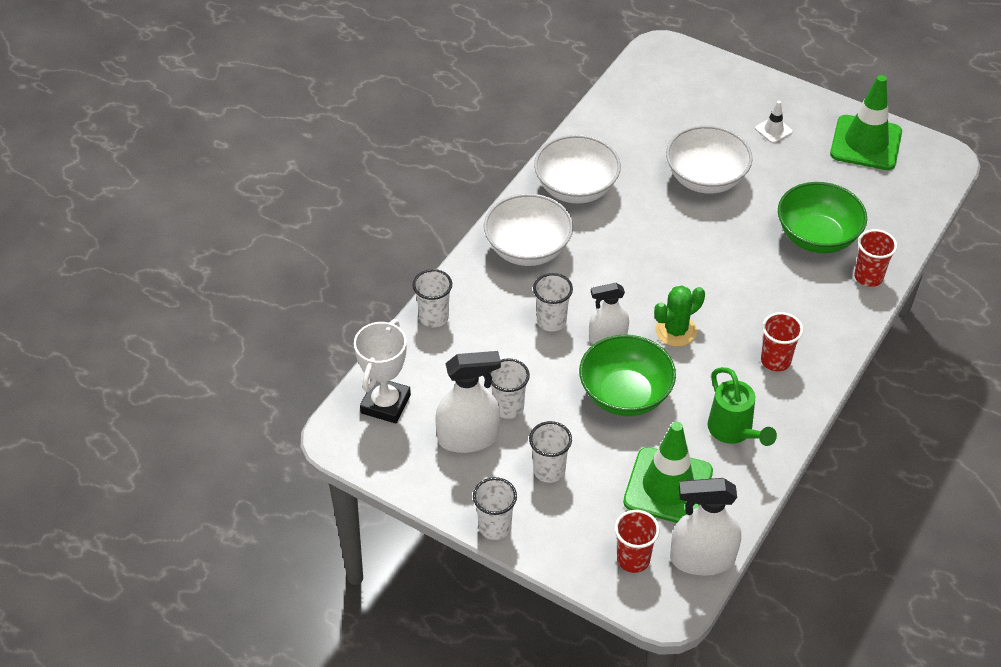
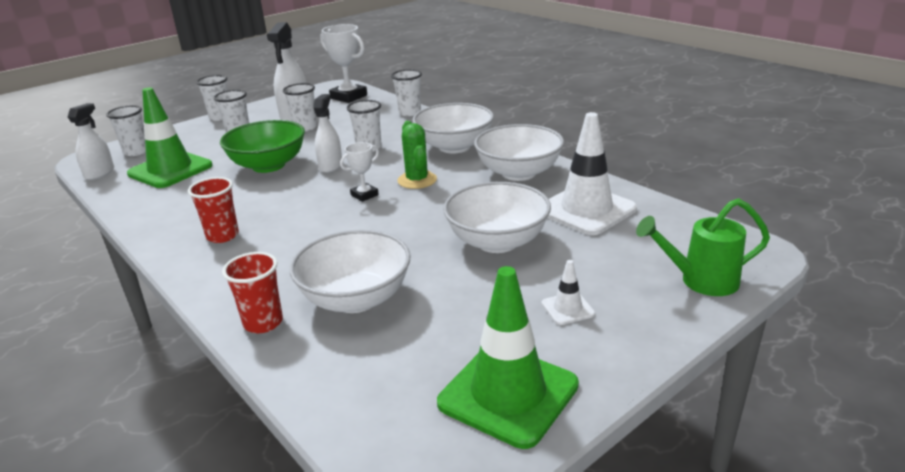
camera: 110 degrees right, 20 degrees down
(633, 136) = (586, 210): none -> white traffic cone
(633, 559) = (136, 151): red cup -> white cup
(661, 287) = (364, 195): none -> white trophy
(676, 331) = (308, 194): green cactus -> green cactus (417, 180)
(702, 559) = (99, 173): white spray bottle -> white spray bottle, size x0.66
(733, 431) = (179, 202): green watering can -> green watering can (701, 281)
(817, 237) = (356, 299): green bowl -> white bowl

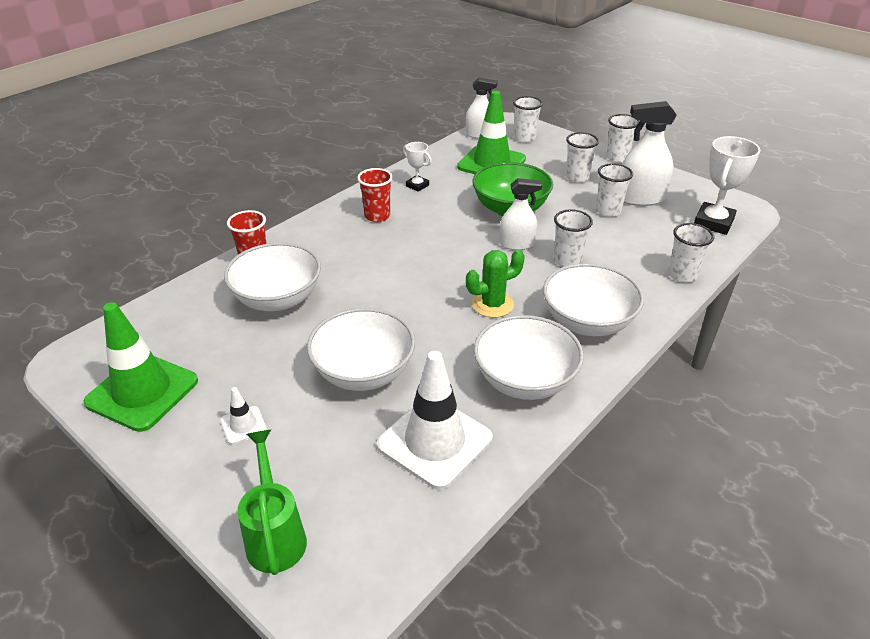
camera: 80 degrees right, 10 degrees up
(364, 195) = (455, 275): white trophy -> white trophy (417, 185)

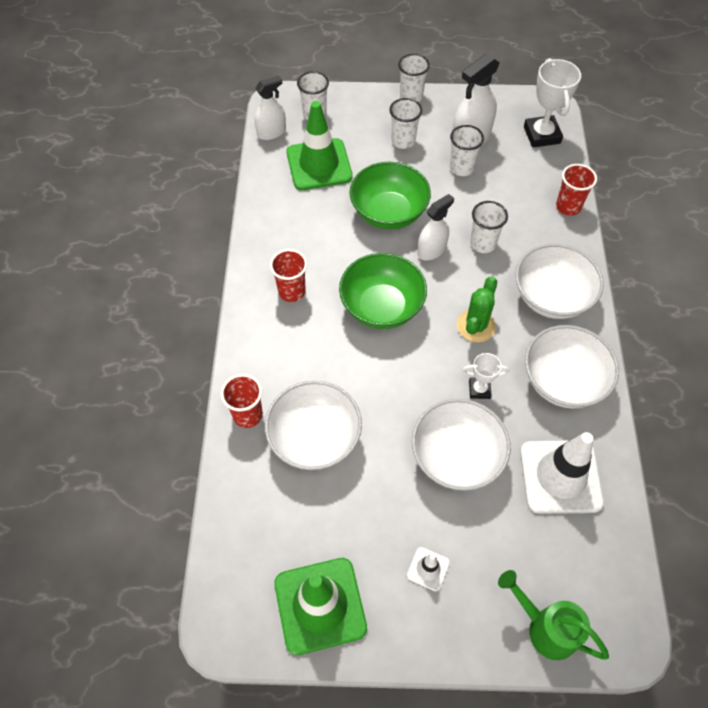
camera: 40 degrees left, 20 degrees up
(417, 185) = (286, 232): white trophy -> white trophy (479, 389)
(431, 255) = (382, 307): none -> green bowl
(682, 275) = (568, 207): white cup -> red cup

